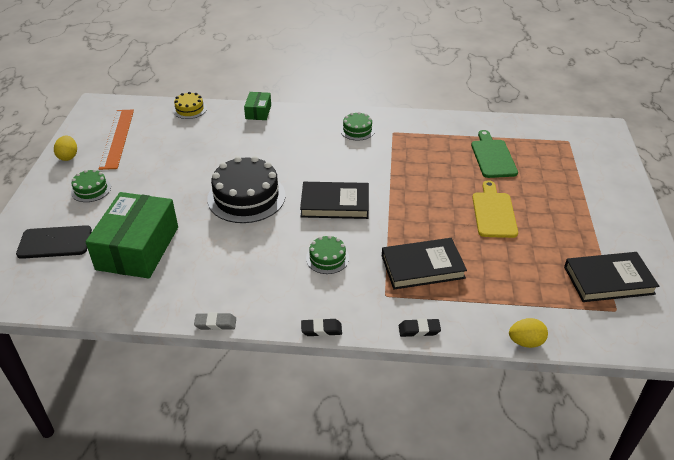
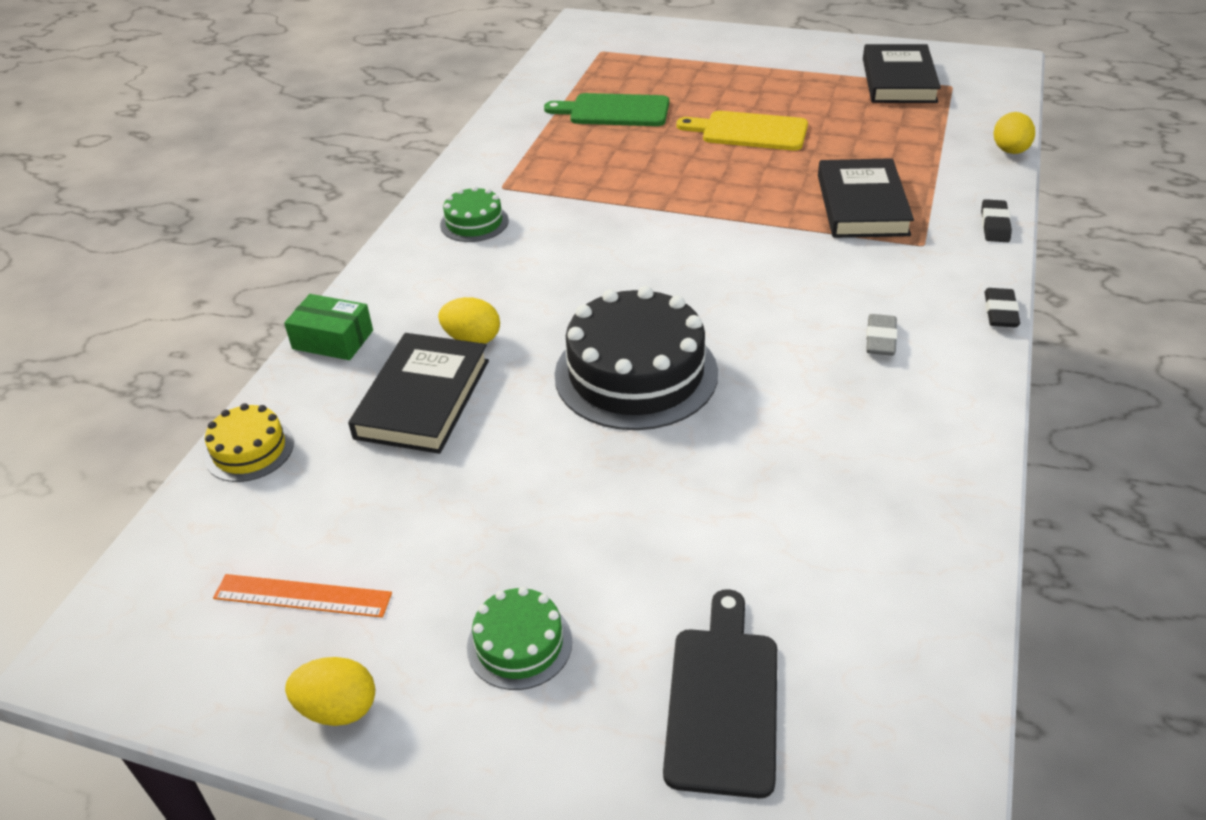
camera: 75 degrees left, 0 degrees up
(117, 138) = (302, 596): orange ruler -> orange ruler, size x0.61
(138, 248) = (769, 543): green box -> none
(215, 324) = (994, 430): grey eraser -> grey eraser (880, 339)
(264, 147) = (472, 339): none -> yellow egg
(327, 258) = (832, 291): green cake -> none
(335, 204) = (688, 269): black book -> black book (423, 399)

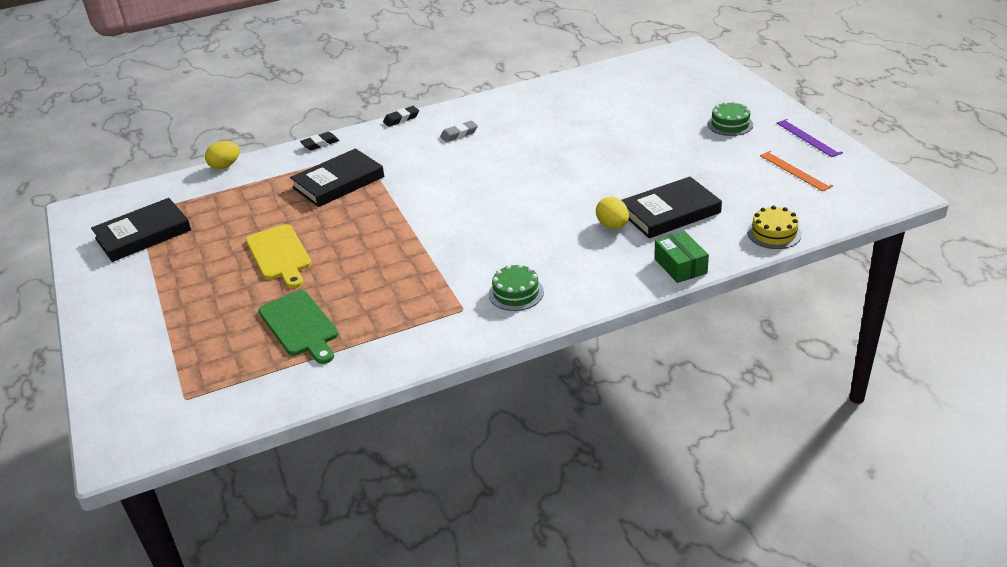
camera: 130 degrees left, 5 degrees down
(338, 709) = (808, 137): yellow egg -> purple ruler
(636, 373) = (567, 173): black cake -> none
(722, 700) = (685, 89): black cutting board -> none

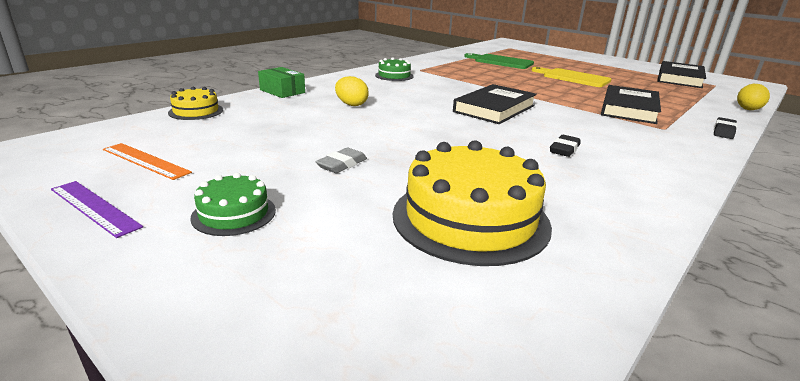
camera: 150 degrees right, 10 degrees down
(401, 119) = (712, 163): black eraser -> black eraser (564, 149)
(459, 134) = (609, 155): grey eraser -> grey eraser (342, 164)
(604, 106) = (470, 218): none -> yellow cake
(670, 212) = (302, 115): black book -> black book (494, 109)

